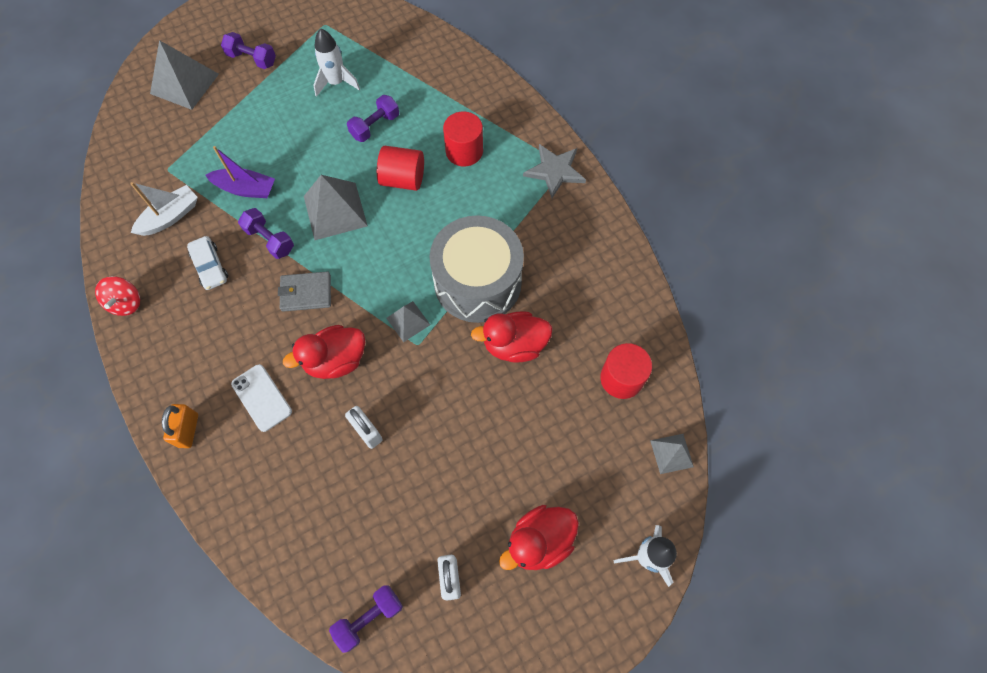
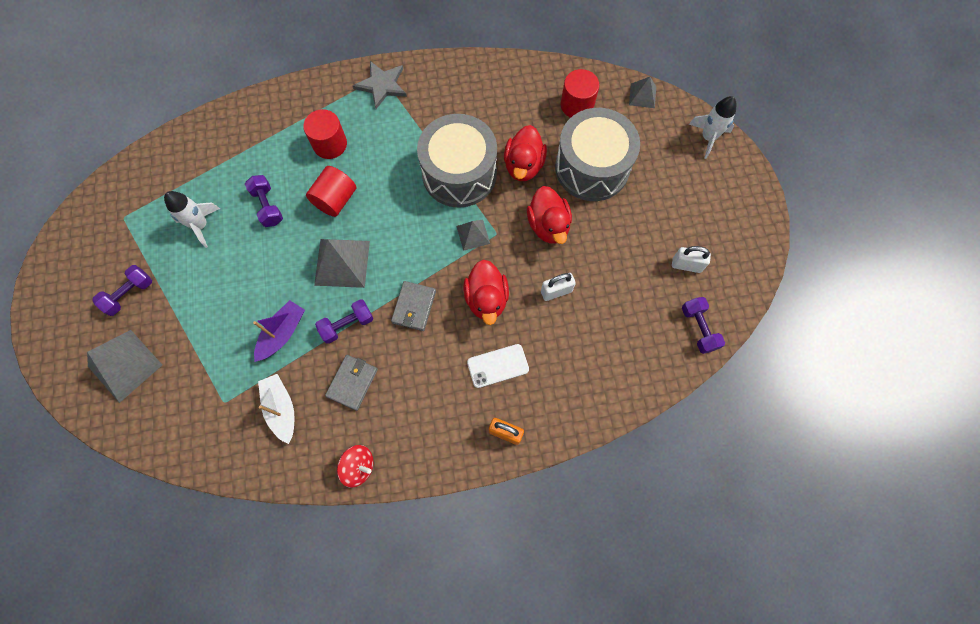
camera: 70 degrees left, 5 degrees up
(210, 266) = (352, 383): white car -> grey wallet
(539, 541) = (677, 199): red duck -> red duck (548, 225)
(542, 422) = (592, 167): none -> grey drum

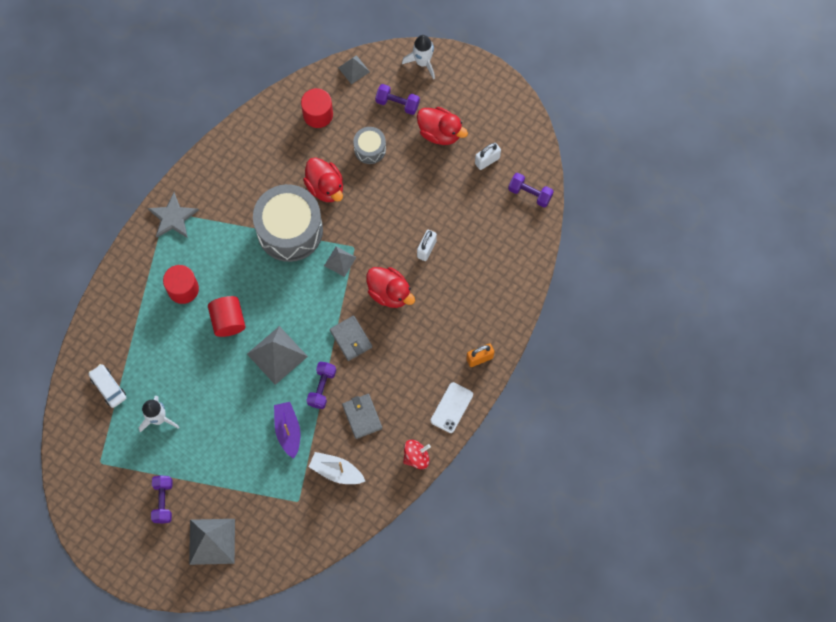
camera: 45 degrees left, 0 degrees up
(194, 166) = (108, 387): none -> white car
(268, 206) = (188, 366): purple dumbbell -> purple dumbbell (397, 103)
(498, 366) = (436, 325): white phone -> white phone (451, 407)
(548, 225) = (380, 212): red duck -> red duck (440, 132)
(592, 167) = (370, 149): grey drum -> grey drum, size x0.49

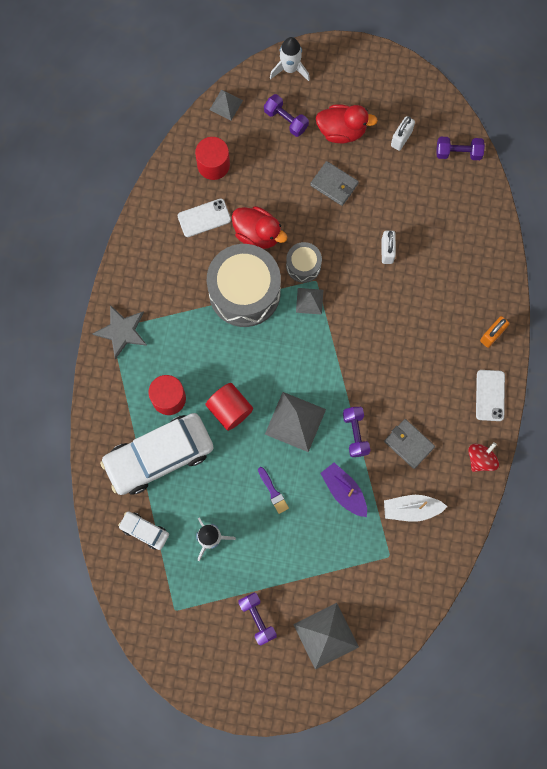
camera: 25 degrees left, 5 degrees up
(151, 332) = (159, 456): none -> white car
(229, 404) = (273, 492): none -> purple brush
(287, 155) = (204, 218): none -> white phone
(351, 339) = (359, 372): grey wallet -> grey wallet (334, 184)
(370, 149) = (282, 177): grey drum -> grey drum (303, 266)
(389, 293) = (373, 310): red duck -> none
(397, 103) = (286, 120): purple dumbbell -> purple dumbbell turned 45 degrees clockwise

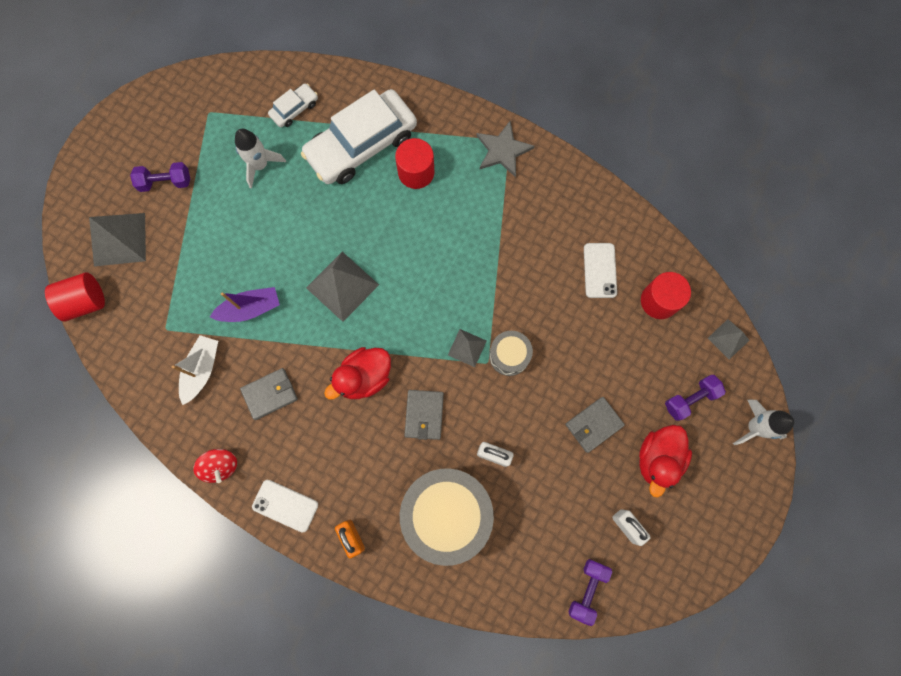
camera: 110 degrees right, 0 degrees up
(159, 456) = (361, 145): white car -> white car turned 120 degrees counterclockwise
(230, 409) = (381, 226): red cylinder -> red cylinder (85, 301)
(244, 292) = (501, 283): grey drum -> grey drum (446, 513)
(257, 234) = (562, 320): red duck -> red duck (364, 377)
(273, 492) = (279, 239): purple brush -> none
(355, 433) = (304, 342): purple dumbbell -> none
(377, 315) = (424, 415): none -> grey wallet

